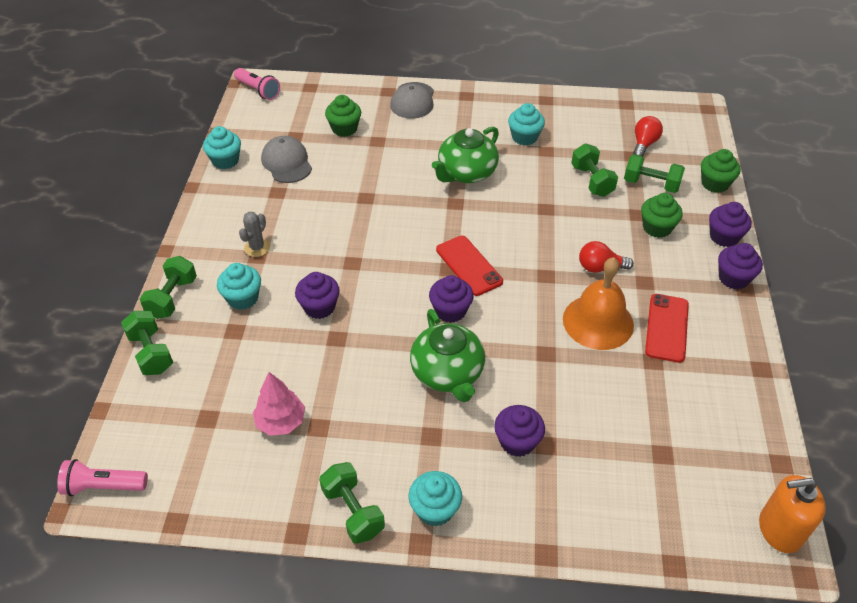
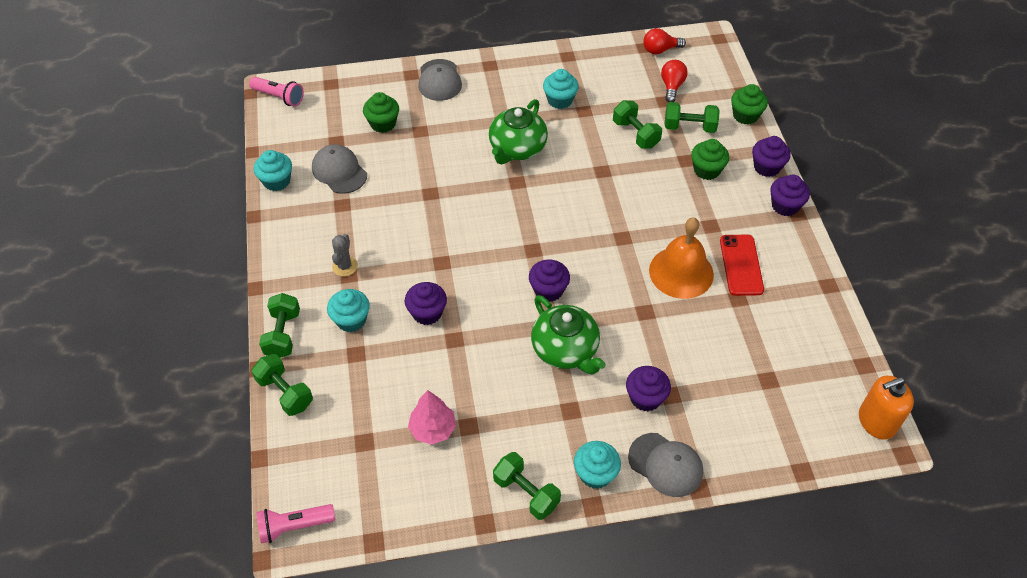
camera: 15 degrees left, 5 degrees up
(469, 266) = (550, 242): red phone -> none
(516, 519) = (665, 465): none -> grey cap
(600, 267) = (668, 219): red light bulb -> red light bulb (660, 50)

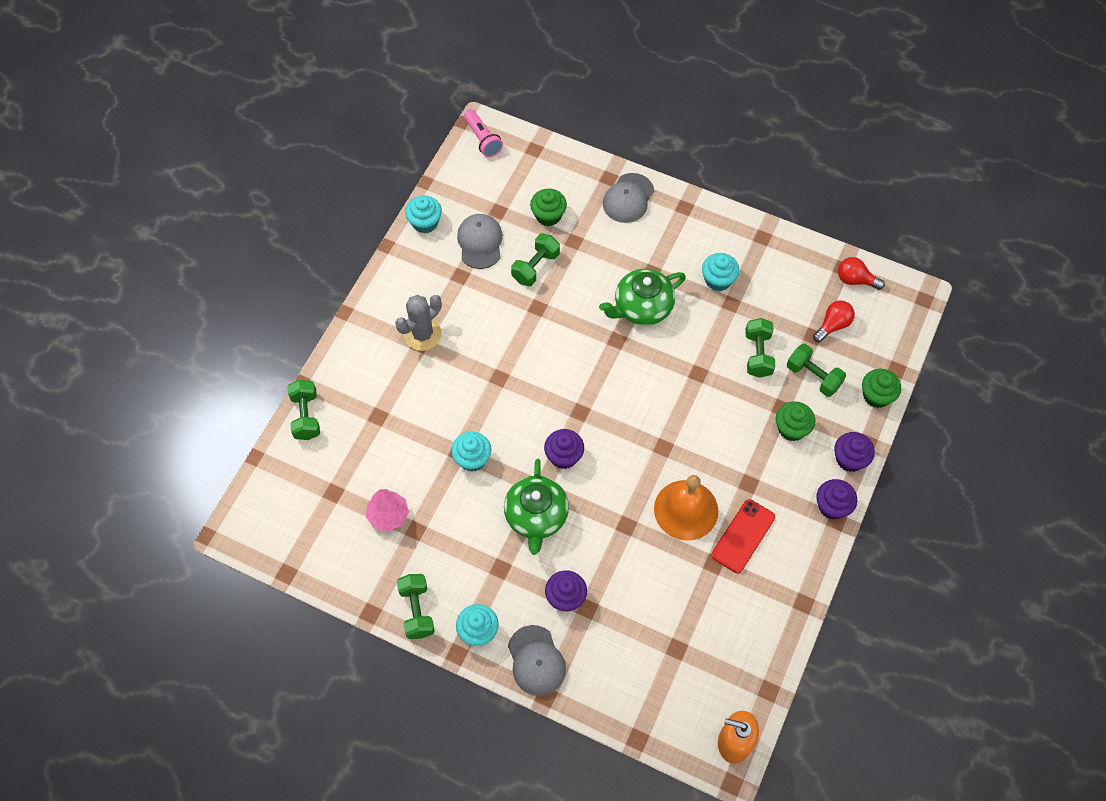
camera: 35 degrees right, 10 degrees up
(283, 334) = (337, 365): green dumbbell -> green dumbbell (535, 267)
(294, 526) = (242, 525): pink flashlight -> none
(345, 266) = (422, 334): grey cactus -> grey cactus, size x1.57
(351, 320) = (394, 385): turquoise cupcake -> turquoise cupcake (472, 459)
(427, 313) = (455, 415): purple cupcake -> none

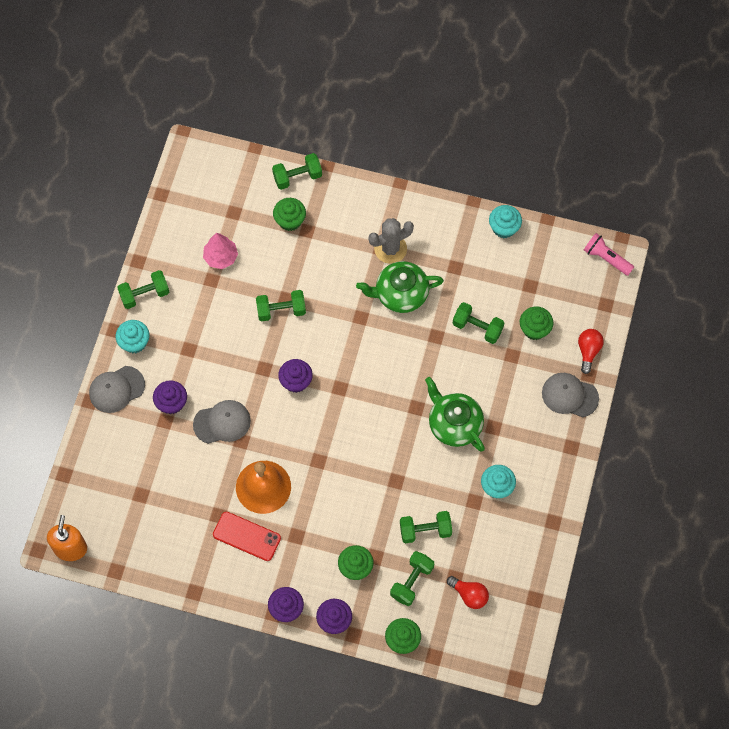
camera: 80 degrees right, 5 degrees up
(360, 432) = (290, 220): none -> green cupcake
(422, 334) = (390, 249): grey cactus -> grey cactus turned 60 degrees counterclockwise
(472, 459) = (281, 310): turquoise cupcake -> green dumbbell
(480, 242) = (493, 277): grey cap -> grey cap (222, 422)
(482, 139) = (606, 258): pink flashlight -> pink flashlight turned 75 degrees clockwise
(536, 516) = (238, 369): green teapot -> green teapot (400, 294)
(855, 280) = (523, 612): red light bulb -> red light bulb (588, 351)

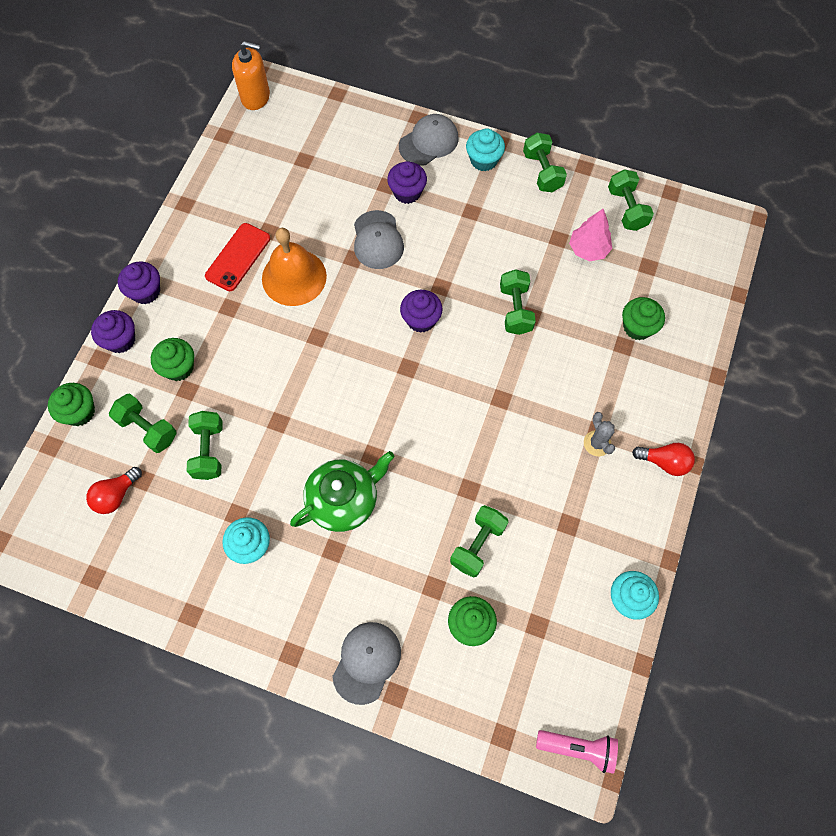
camera: 95 degrees right, 0 degrees up
(116, 389) = (428, 142): grey cap -> grey cap turned 75 degrees clockwise
(297, 177) = (700, 340): green dumbbell -> green dumbbell (626, 209)
(390, 249) = (597, 443): grey cactus -> grey cactus, size x0.64
(400, 294) = (531, 450): green teapot -> none
(588, 351) = (431, 699): red light bulb -> red light bulb (664, 462)
(606, 258) = (578, 748): pink flashlight -> pink flashlight turned 60 degrees clockwise

